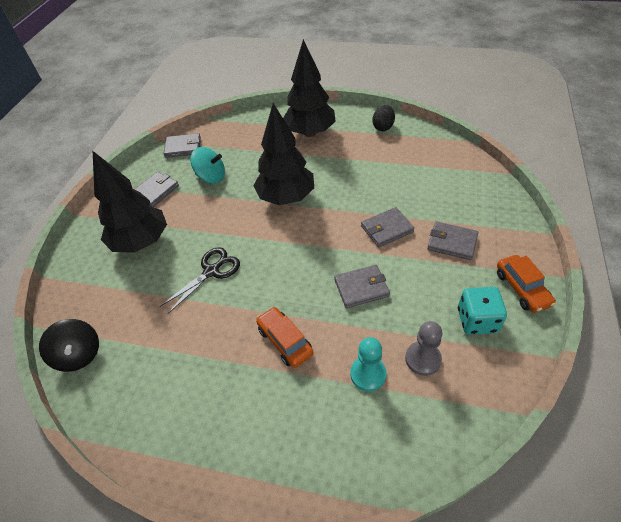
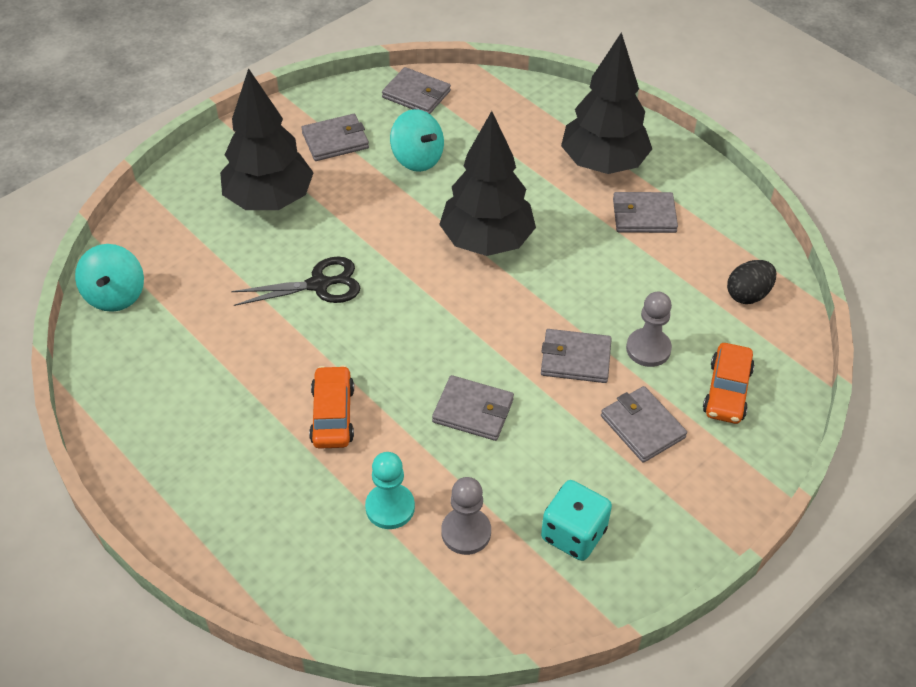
camera: 30 degrees right, 0 degrees up
(79, 354) = (115, 295): black spinning top -> turquoise spinning top
(352, 145) = (644, 215): none -> grey wallet
(383, 127) = (716, 212): black egg -> black egg (748, 294)
(416, 204) = (648, 349): none -> grey pawn
(522, 288) = (671, 536): orange car -> orange car (727, 391)

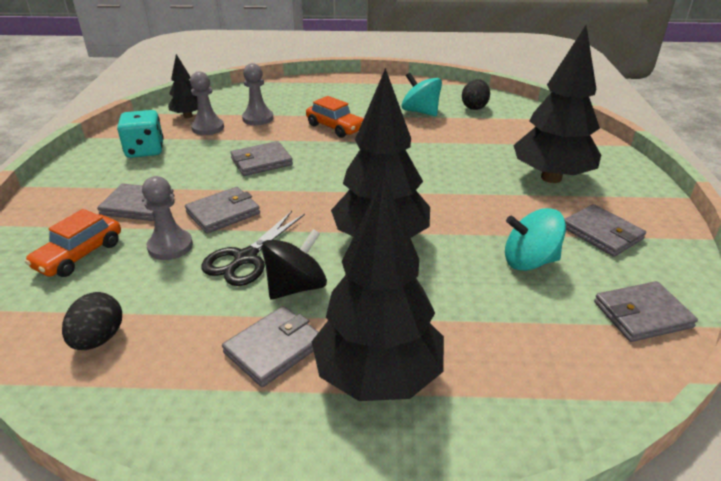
camera: 135 degrees right, 15 degrees down
(115, 295) = (517, 109): turquoise spinning top -> turquoise spinning top (420, 112)
(144, 333) = (474, 107): none -> black egg
(319, 285) = (438, 161): black scissors -> black scissors (245, 258)
(335, 140) = (601, 233): grey wallet -> grey wallet turned 60 degrees counterclockwise
(390, 507) = (258, 118): turquoise pawn -> grey pawn
(464, 587) = (188, 116): none -> black tree
(589, 246) = (296, 287): none -> black spinning top
(727, 391) = (79, 255): orange car -> orange car turned 120 degrees counterclockwise

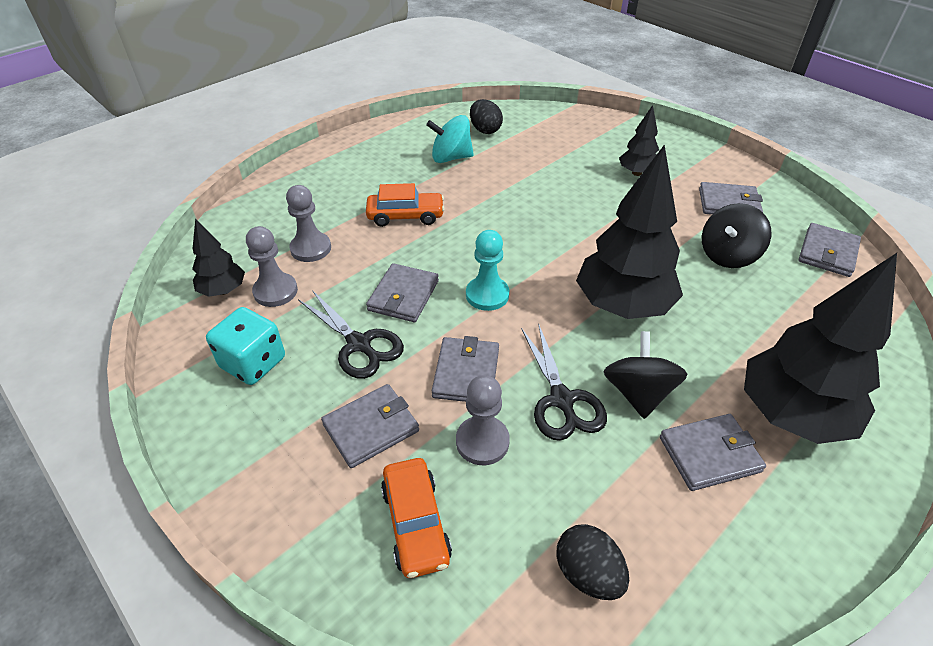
camera: 45 degrees left, 10 degrees up
(200, 169) = (359, 344): none -> black scissors
(274, 348) = (709, 454): grey wallet -> grey wallet turned 75 degrees clockwise
(306, 186) = (487, 295): none -> turquoise pawn
(529, 261) = (727, 255): turquoise spinning top -> black spinning top
(551, 177) = (636, 173): black tree -> black tree, size x0.51

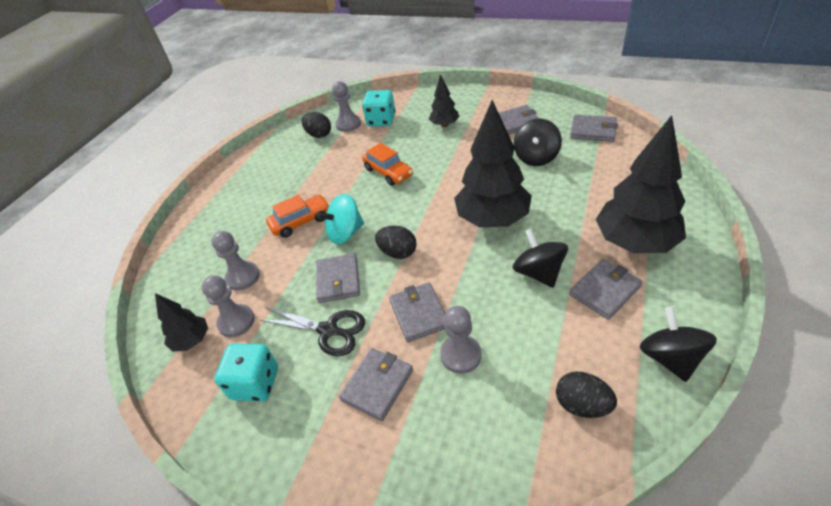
camera: 20 degrees left, 0 degrees up
(416, 523) = (453, 434): orange car -> orange car (388, 172)
(451, 158) = (307, 165): turquoise spinning top -> turquoise spinning top (345, 233)
(487, 295) = (398, 252): turquoise pawn -> black egg
(525, 130) = (348, 124): none -> grey pawn
(562, 400) = (494, 301): black scissors -> none
(565, 140) = (381, 120): none -> turquoise dice
(742, 579) = (670, 358): none -> black spinning top
(827, 252) = (593, 130): grey wallet -> grey wallet turned 75 degrees counterclockwise

